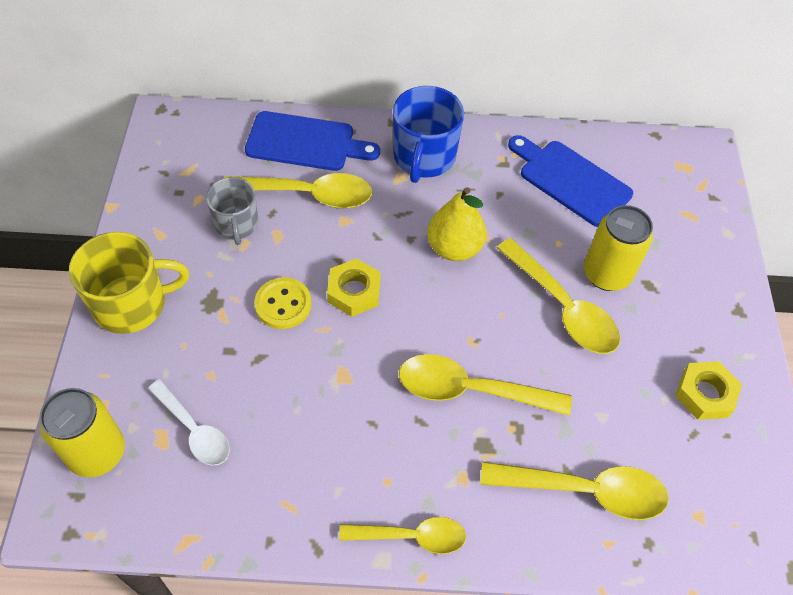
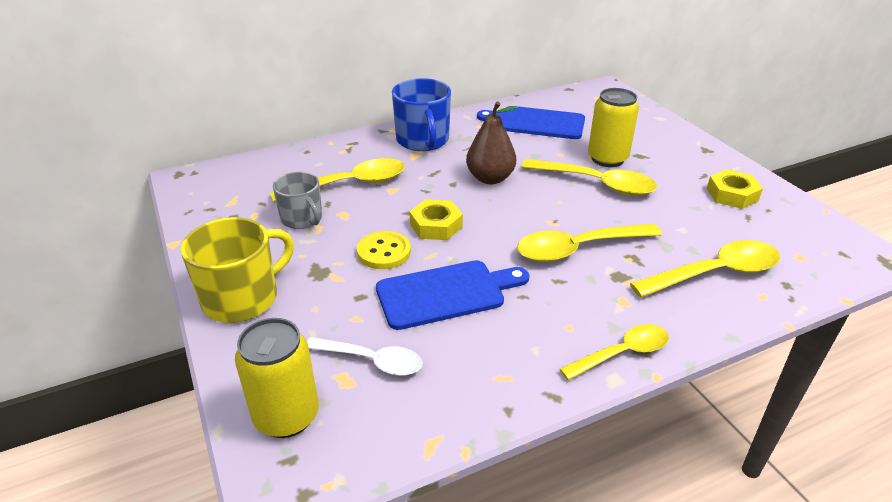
camera: 25 degrees left, 20 degrees down
(305, 143) = (323, 158): blue cutting board -> blue cutting board (446, 293)
(454, 248) = (490, 178): yellow pear -> brown pear

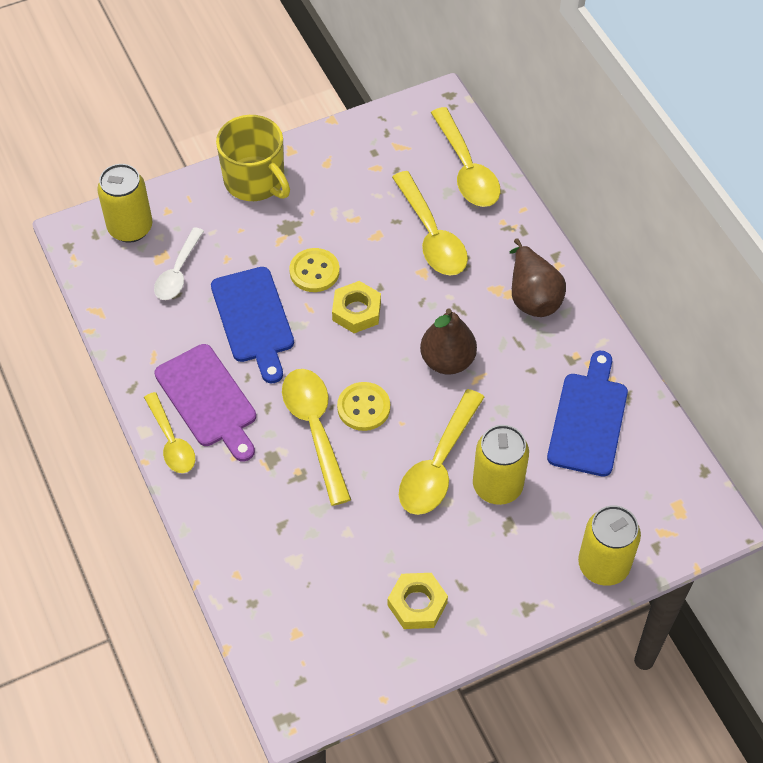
camera: 90 degrees right, 20 degrees up
(302, 219) = (369, 204): grey mug -> none
(423, 140) = (532, 296): blue mug -> brown pear
(547, 221) = (363, 407): none -> yellow button
(559, 325) = (208, 400): none -> purple cutting board
(657, 122) = (603, 565): none -> yellow can
(715, 273) = (272, 542): yellow spoon -> yellow spoon (466, 169)

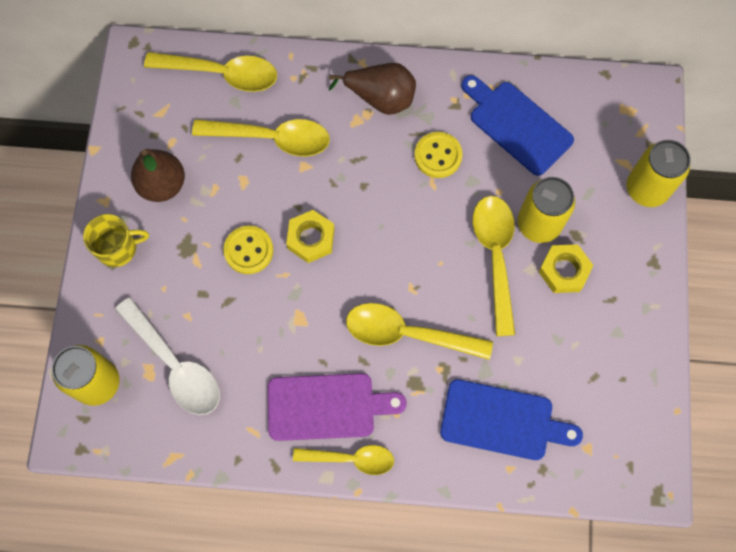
camera: 60 degrees left, 15 degrees up
(178, 272) = (175, 365): white spoon -> white spoon, size x1.52
(253, 319) = (267, 326): blue cutting board -> blue cutting board (502, 421)
(255, 181) = (118, 248): yellow mug -> yellow mug, size x0.65
(363, 407) = (409, 284): yellow button -> yellow button (438, 156)
(417, 604) = (610, 341): yellow nut -> yellow nut (564, 271)
(438, 465) = (495, 257): yellow spoon -> yellow spoon turned 150 degrees counterclockwise
(447, 361) = (402, 196): brown pear -> brown pear (162, 185)

